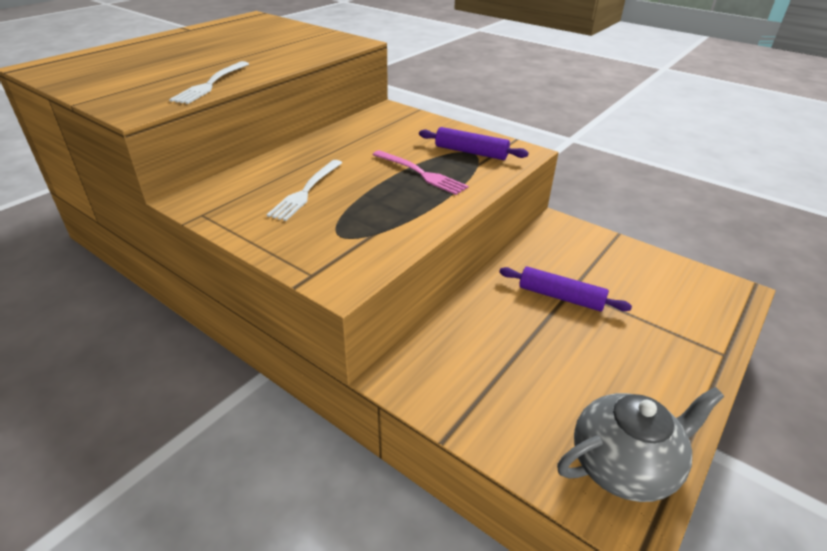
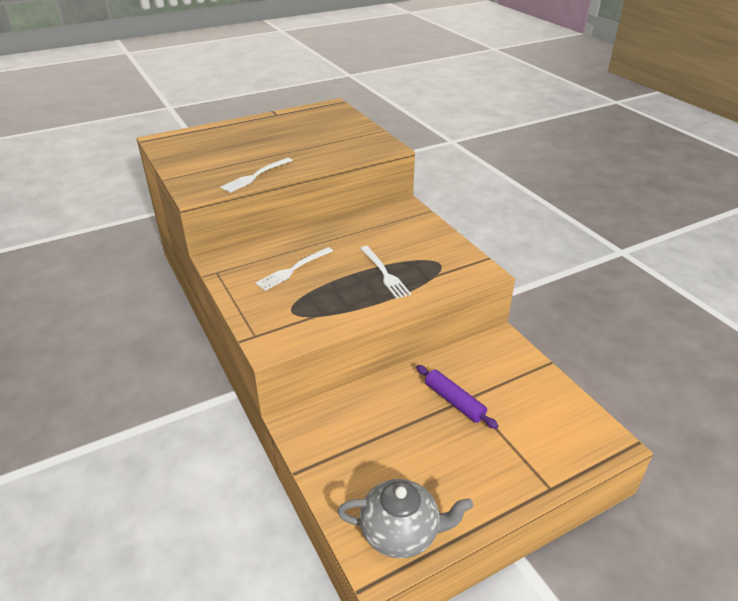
camera: 25 degrees right, 0 degrees up
(421, 173) = (384, 274): pink fork -> white fork
(471, 152) = (439, 263): purple rolling pin -> none

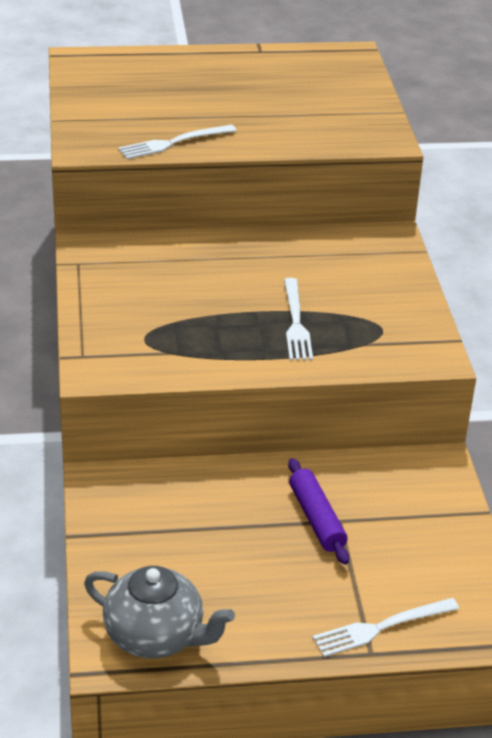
camera: 20 degrees right, 0 degrees up
(293, 270) = (177, 285): white fork -> white fork (381, 627)

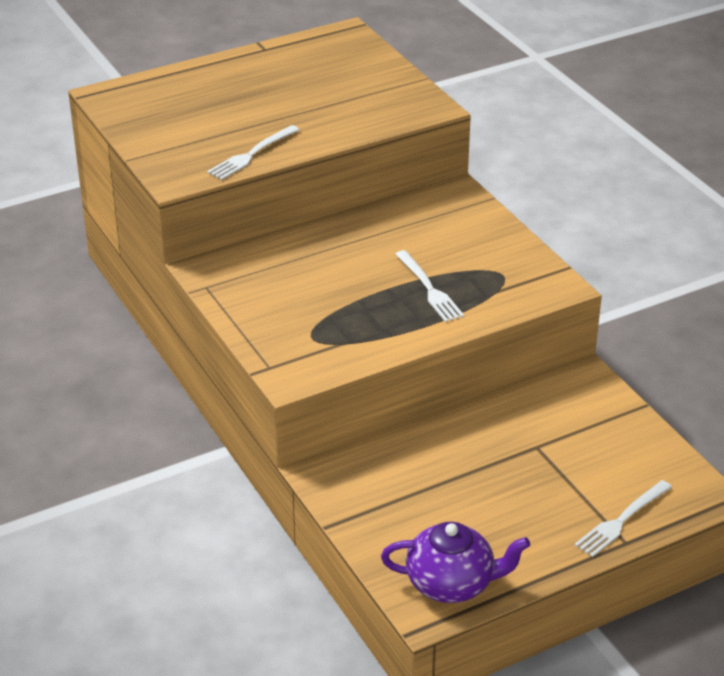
camera: 20 degrees left, 0 degrees up
(156, 636) = (452, 584): grey teapot -> purple teapot
(317, 518) = (518, 450): purple rolling pin -> none

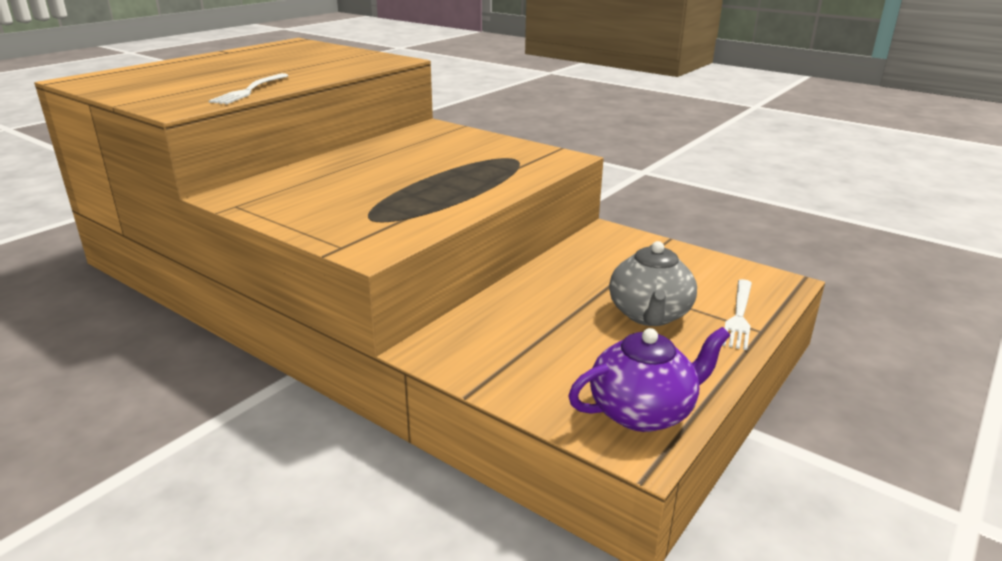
camera: 25 degrees left, 10 degrees down
(429, 289) = (459, 174): white fork -> none
(538, 494) = (649, 315): none -> grey teapot

